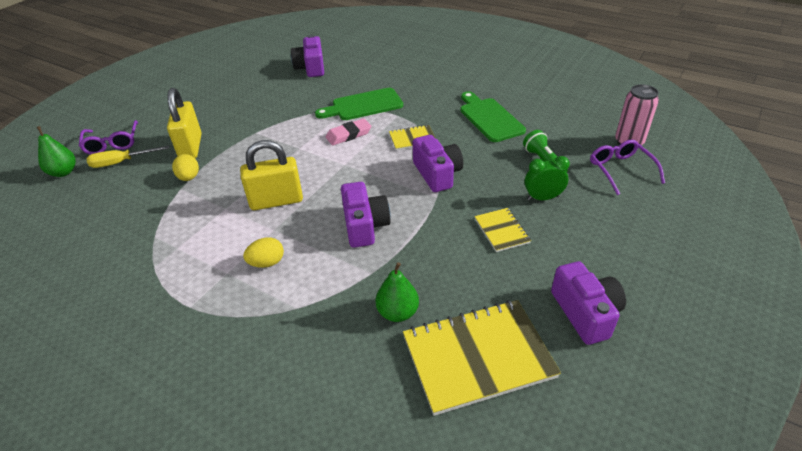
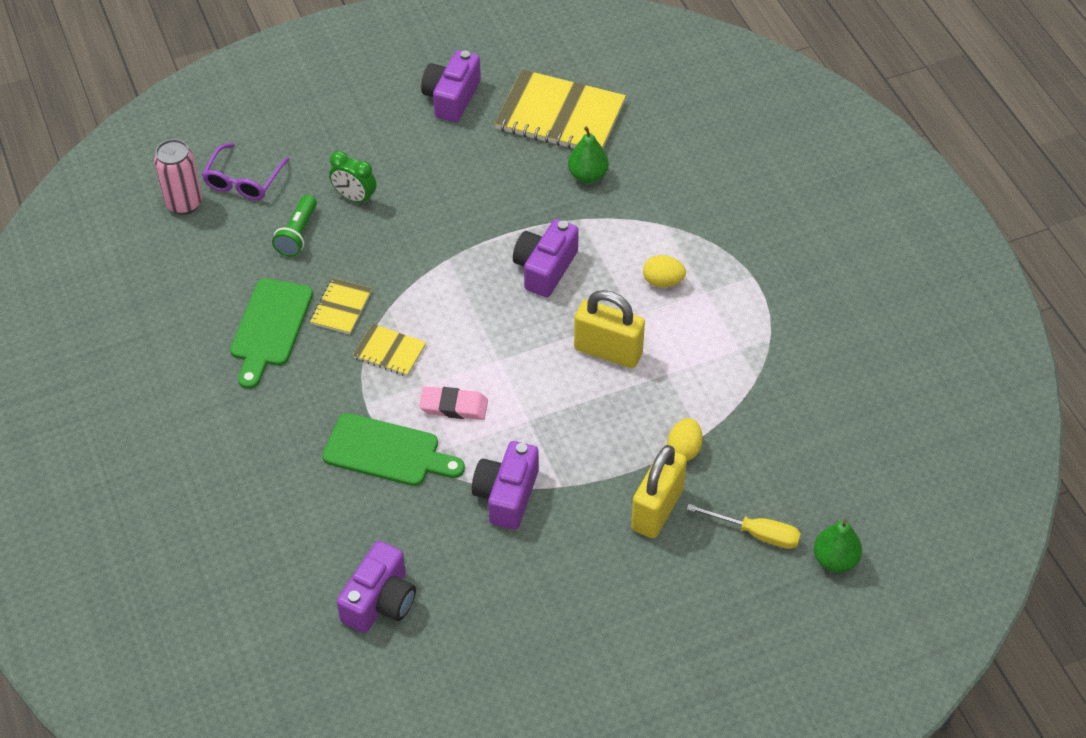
camera: 145 degrees left, 10 degrees up
(112, 143) = (757, 587): purple glasses -> none
(437, 174) = (417, 285): purple camera -> purple camera (506, 495)
(501, 231) = (431, 190): yellow notebook -> yellow notebook (341, 307)

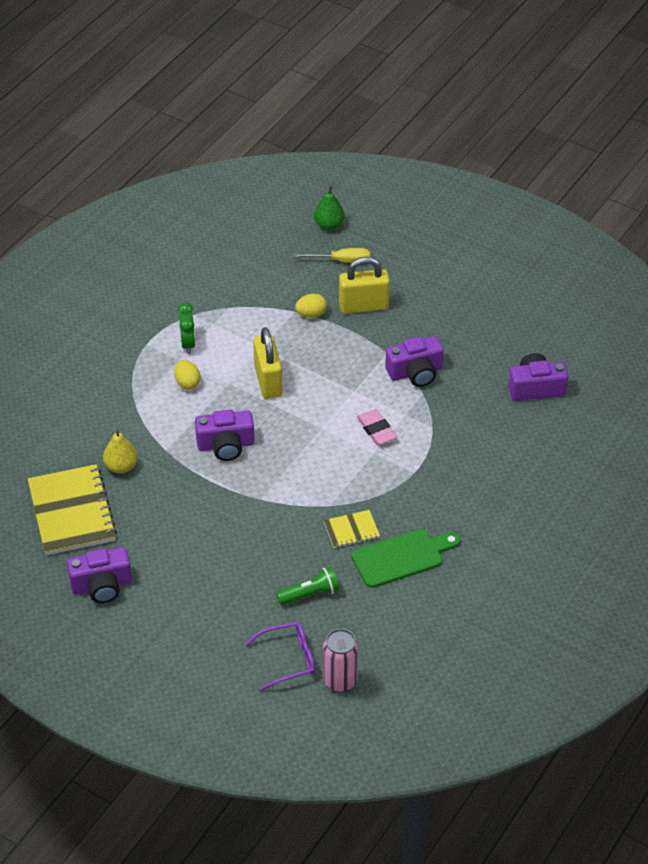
camera: 125 degrees left, 5 degrees down
(354, 198) = (249, 582): green clock -> green clock (188, 344)
(387, 452) = (438, 441): green cutting board -> none
(389, 352) = (364, 484): yellow notebook -> none
(587, 175) = (121, 466): green pear -> yellow pear
(756, 534) = (341, 261): yellow screwdriver -> yellow screwdriver turned 105 degrees clockwise

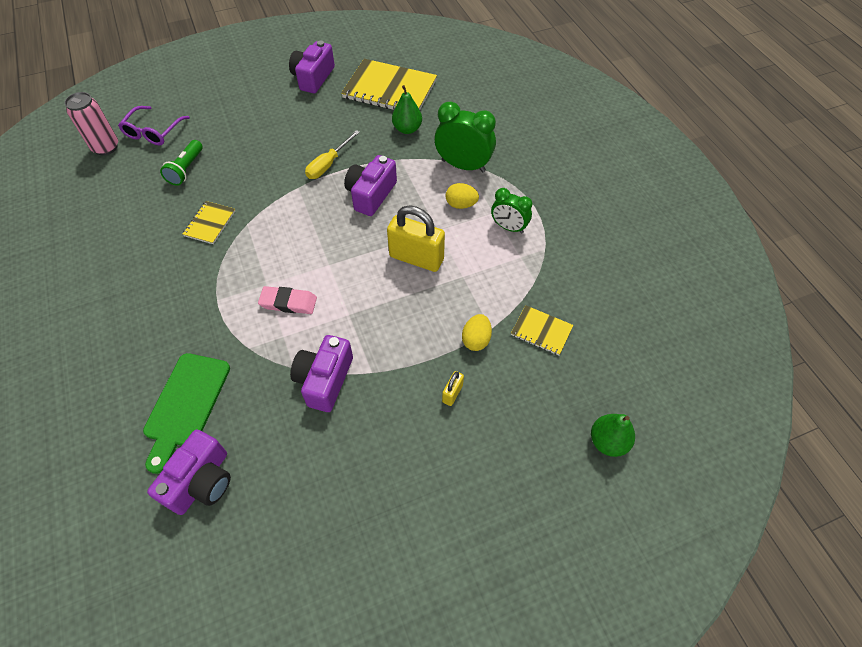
camera: 125 degrees right, 10 degrees up
(121, 466) = (407, 129): yellow pear -> green pear
(138, 404) = (463, 166): none -> green clock
(273, 285) = (541, 331): none -> yellow notebook
(341, 261) = (538, 416): yellow screwdriver -> yellow screwdriver (328, 164)
(363, 306) = (452, 393): yellow padlock -> yellow padlock, size x0.45
(401, 557) = (151, 239): green cutting board -> green cutting board (186, 404)

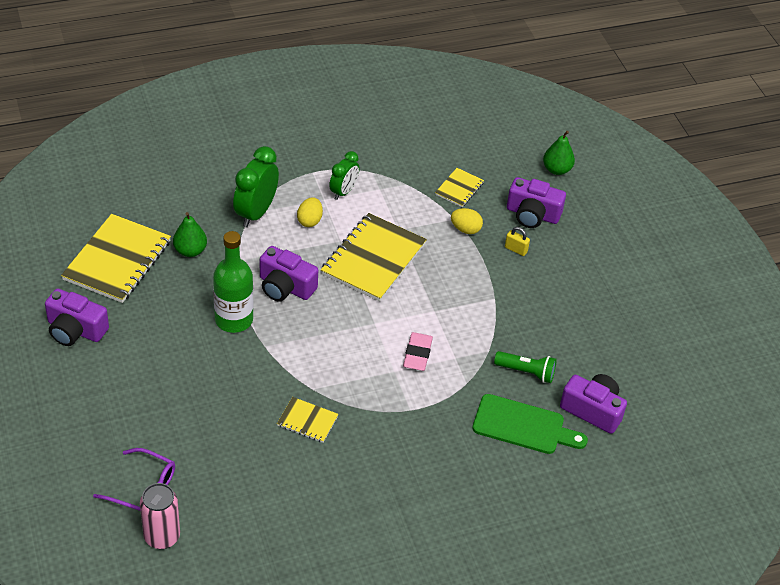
camera: 90 degrees left, 10 degrees down
(186, 169) = (218, 449): green flashlight -> green flashlight (526, 372)
(324, 380) = (501, 329): purple camera -> purple camera (532, 214)
(328, 164) = (234, 319): yellow screwdriver -> green bottle
(416, 258) = (373, 259): yellow padlock -> yellow notebook

